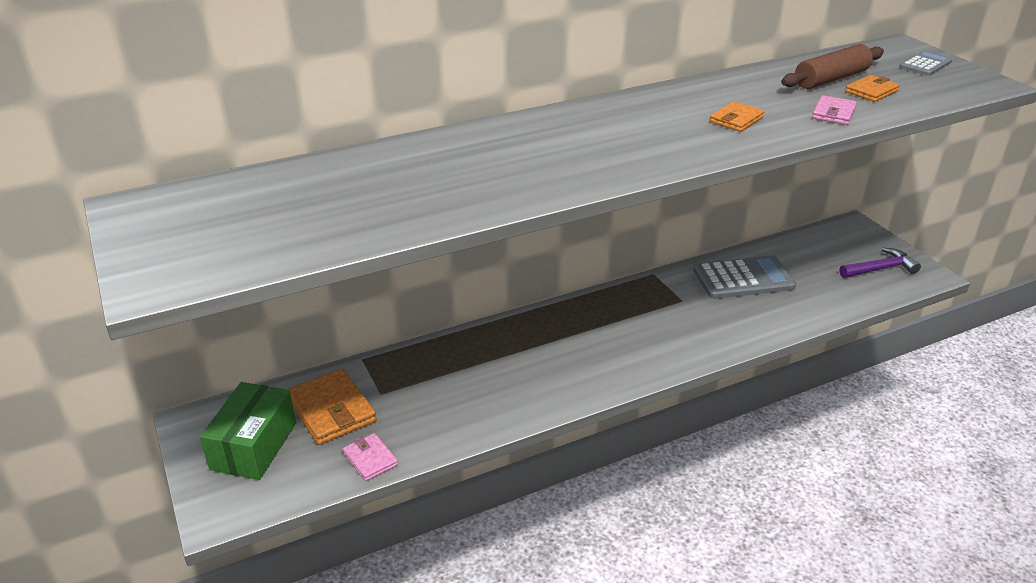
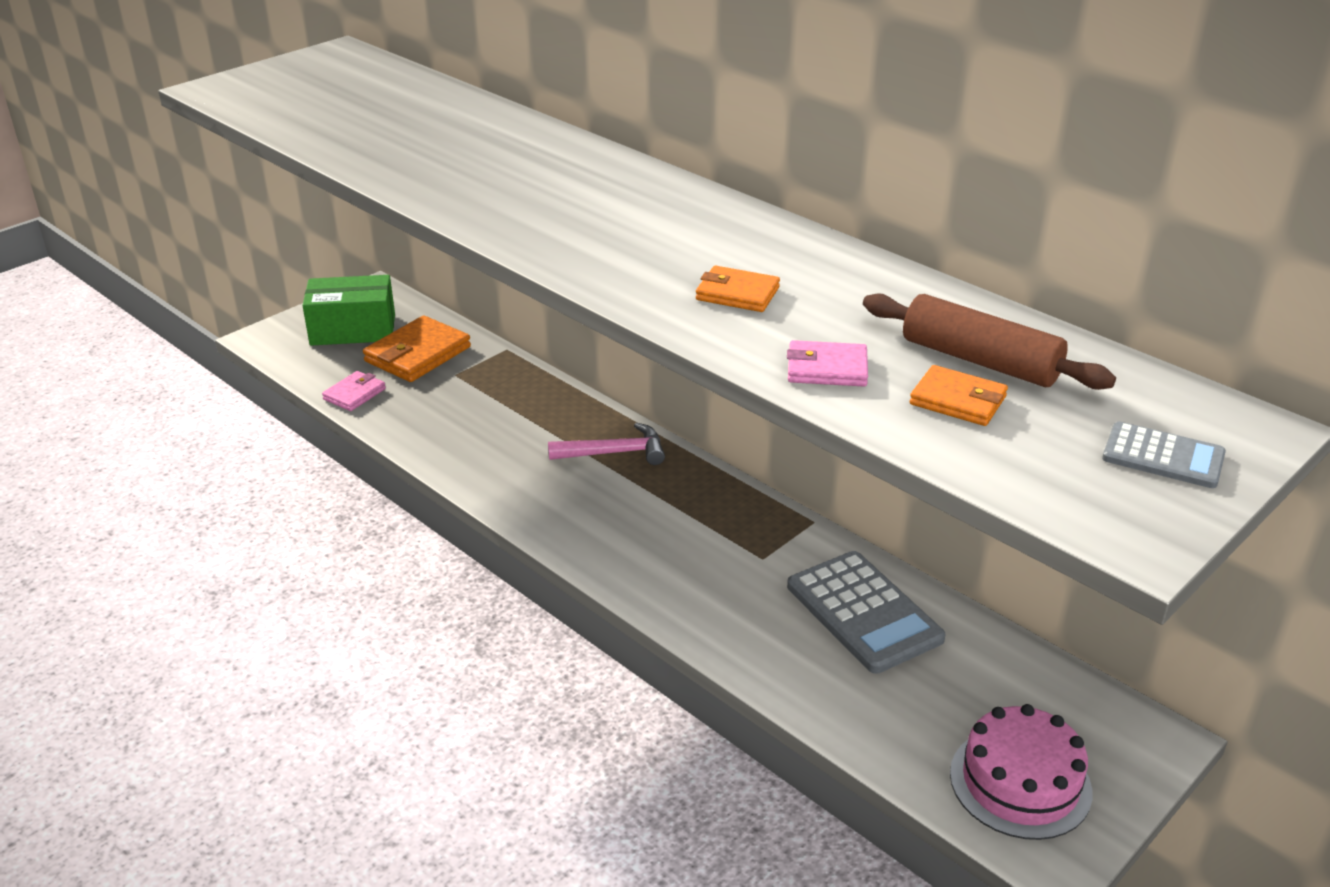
camera: 70 degrees right, 0 degrees up
(541, 333) = (615, 453): none -> pink hammer
(880, 269) = (1020, 782): purple hammer -> pink cake

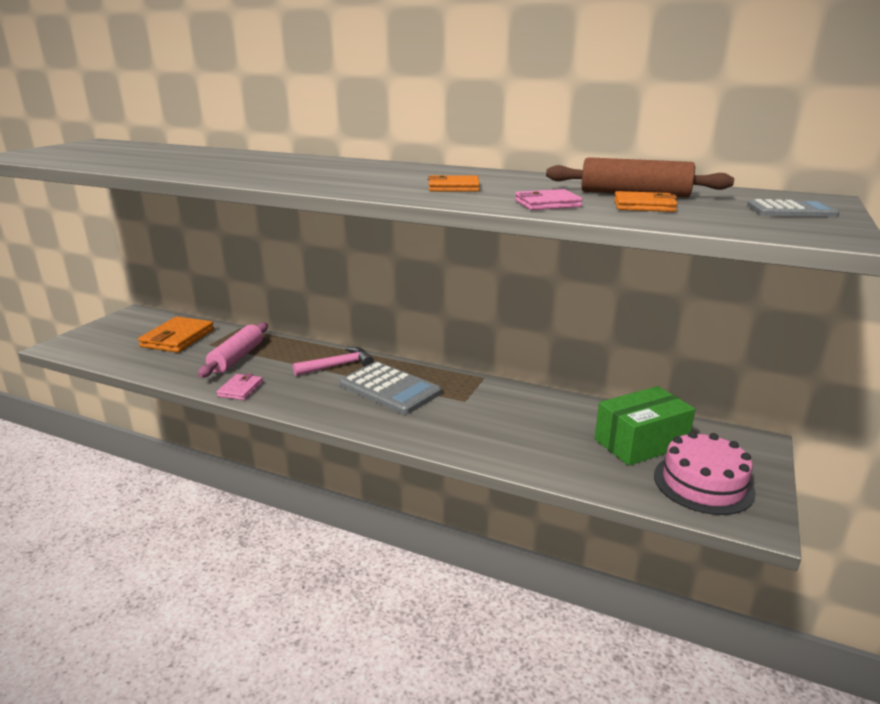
camera: 20 degrees left, 10 degrees down
(353, 329) = (125, 333): green box -> green box (640, 442)
(354, 394) = (138, 364): pink wallet -> pink wallet (240, 389)
(483, 409) = (237, 358): none -> pink rolling pin
(863, 612) = (544, 416): grey calculator -> grey calculator (390, 389)

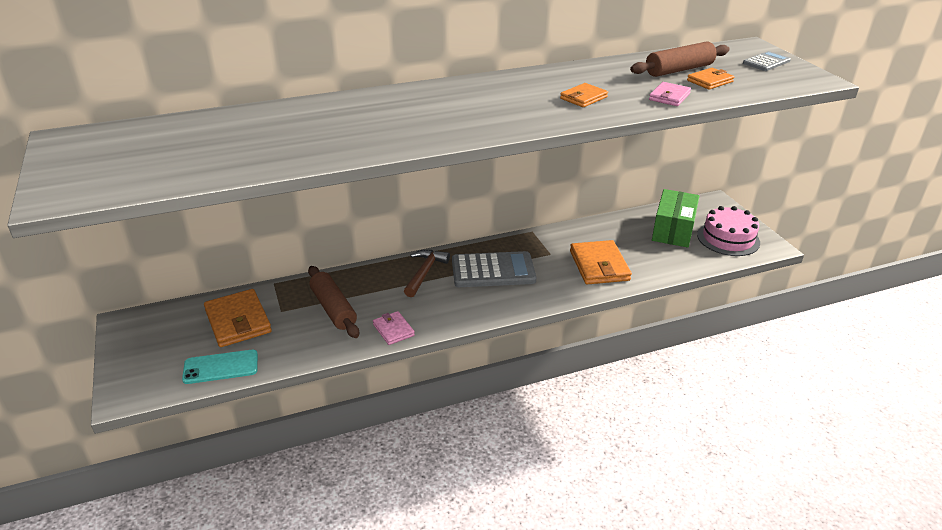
camera: 45 degrees left, 10 degrees up
(118, 357) = (221, 367): none -> turquoise phone
(237, 358) = (333, 309): pink rolling pin -> brown rolling pin
(338, 365) = (425, 272): pink hammer -> brown hammer
(491, 431) = (599, 266): none -> orange wallet

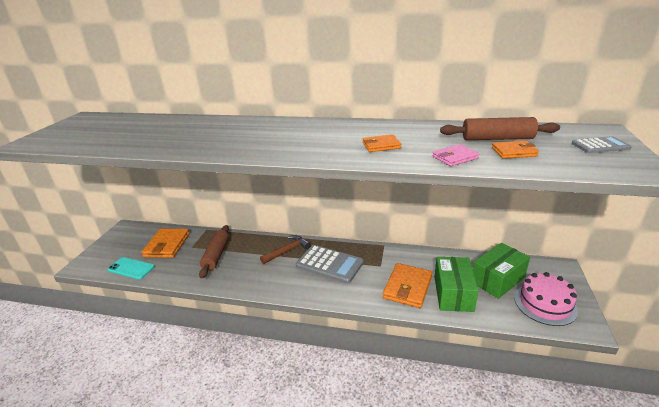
camera: 35 degrees right, 5 degrees down
(393, 330) = (231, 281): pink wallet -> none
(646, 256) = (453, 293): none -> green box

